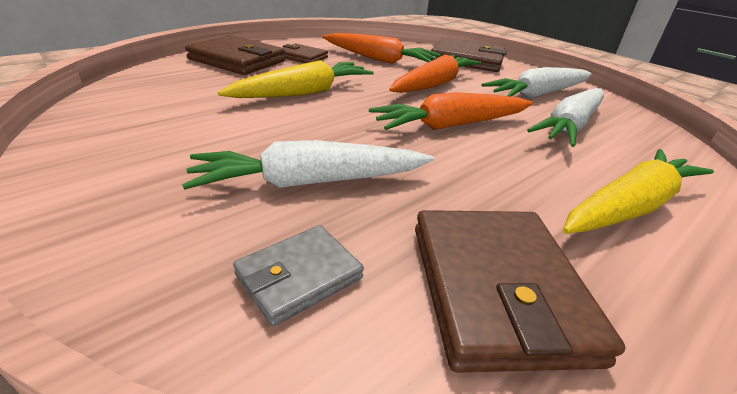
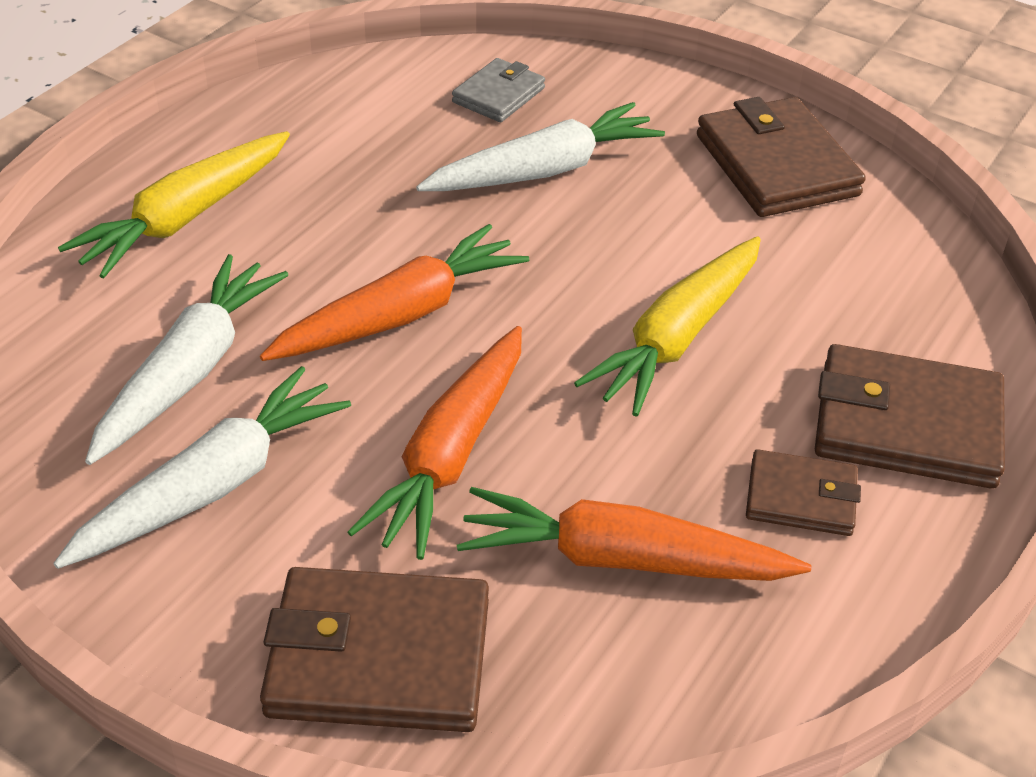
camera: 165 degrees right, 10 degrees up
(496, 289) = (348, 114): brown wallet -> brown wallet (776, 165)

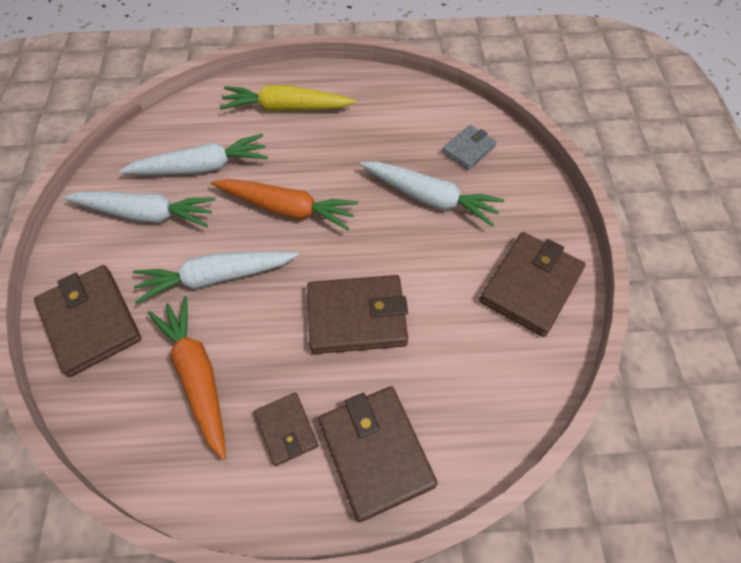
camera: 55 degrees right, 15 degrees up
(450, 455) = (216, 278): orange carrot -> white carrot
(499, 95) = (468, 149): grey wallet -> grey wallet turned 45 degrees counterclockwise
(677, 338) = (356, 317): yellow carrot -> brown wallet

